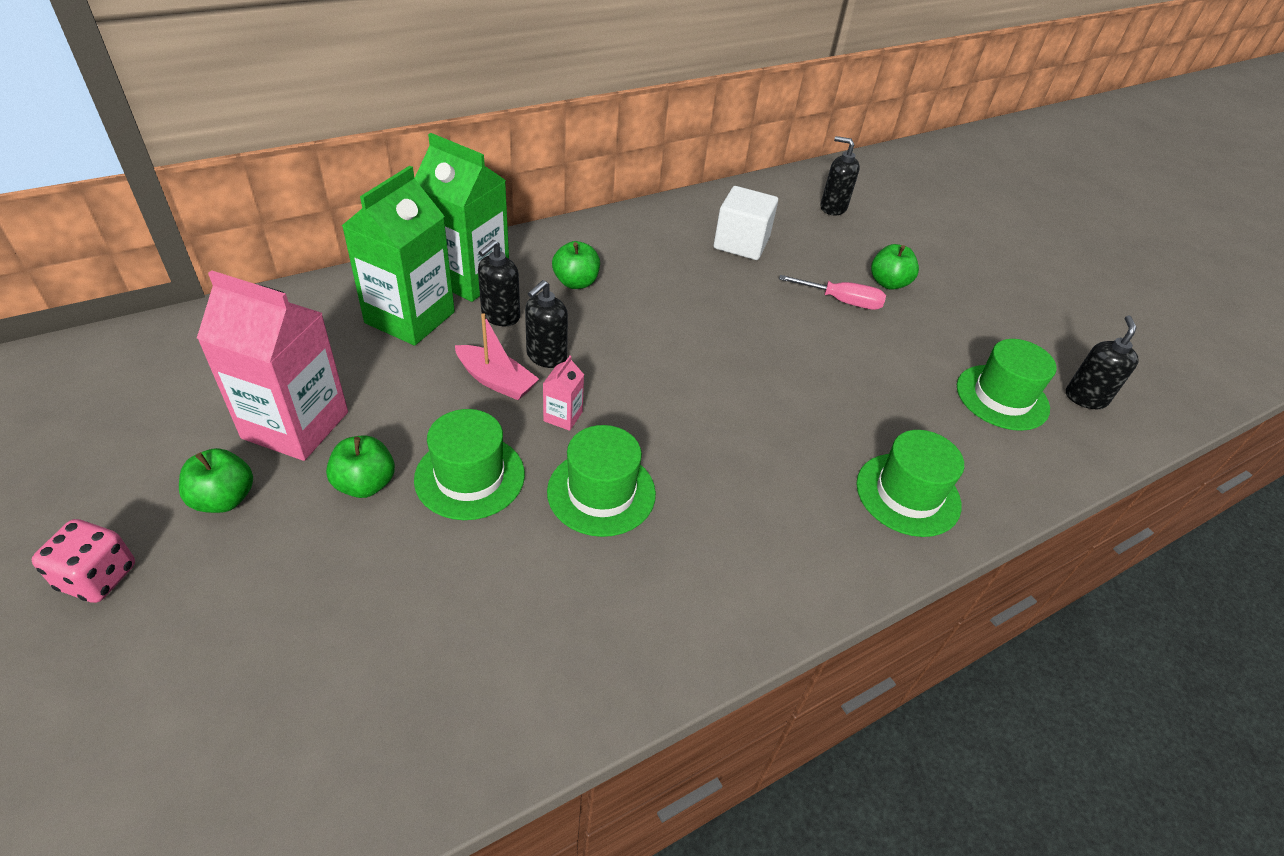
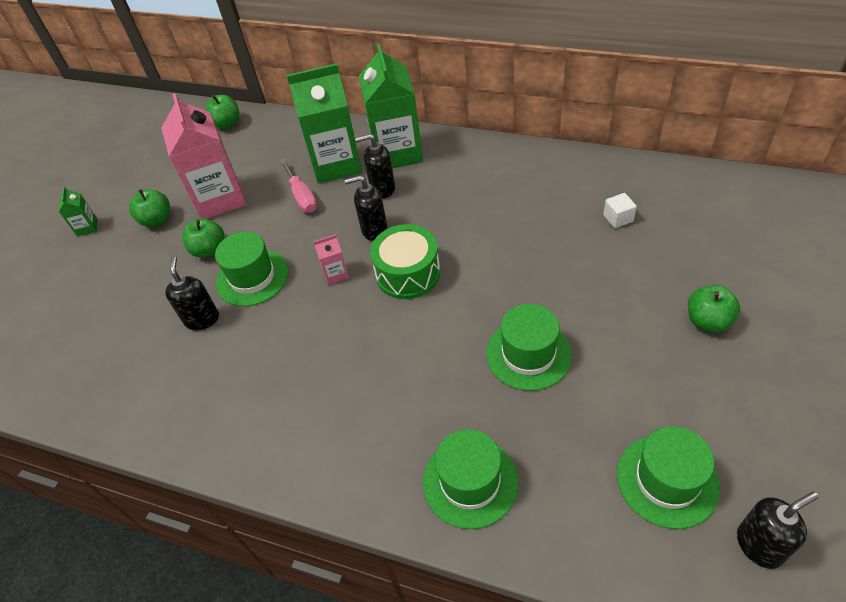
camera: 60 degrees right, 5 degrees up
(98, 577) = (87, 227): pink dice -> green carton
(496, 381) = (330, 229): pink boat -> none
(576, 282) = (455, 189): green apple -> green apple (227, 124)
(601, 492) = (297, 332): green hat -> green hat (528, 354)
(634, 375) = (408, 273): none -> green drum
(741, 243) = (618, 218): white cube -> white cube, size x0.49
(833, 208) = (755, 227): black soap dispenser -> black soap dispenser (202, 319)
(842, 301) = (637, 311): pink screwdriver -> pink screwdriver (302, 196)

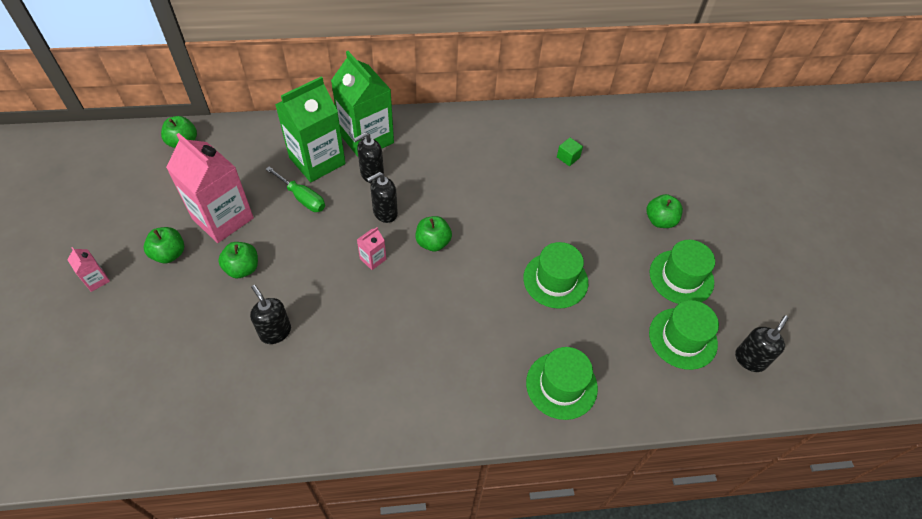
camera: 35 degrees left, 5 degrees up
(87, 227) = (96, 280): green carton -> pink carton
(252, 277) = (300, 282): green hat -> green hat (681, 277)
(302, 196) = (302, 198): pink screwdriver -> green screwdriver
(408, 273) = (433, 242): green drum -> green apple
(618, 218) = (568, 157): white cube -> green cube

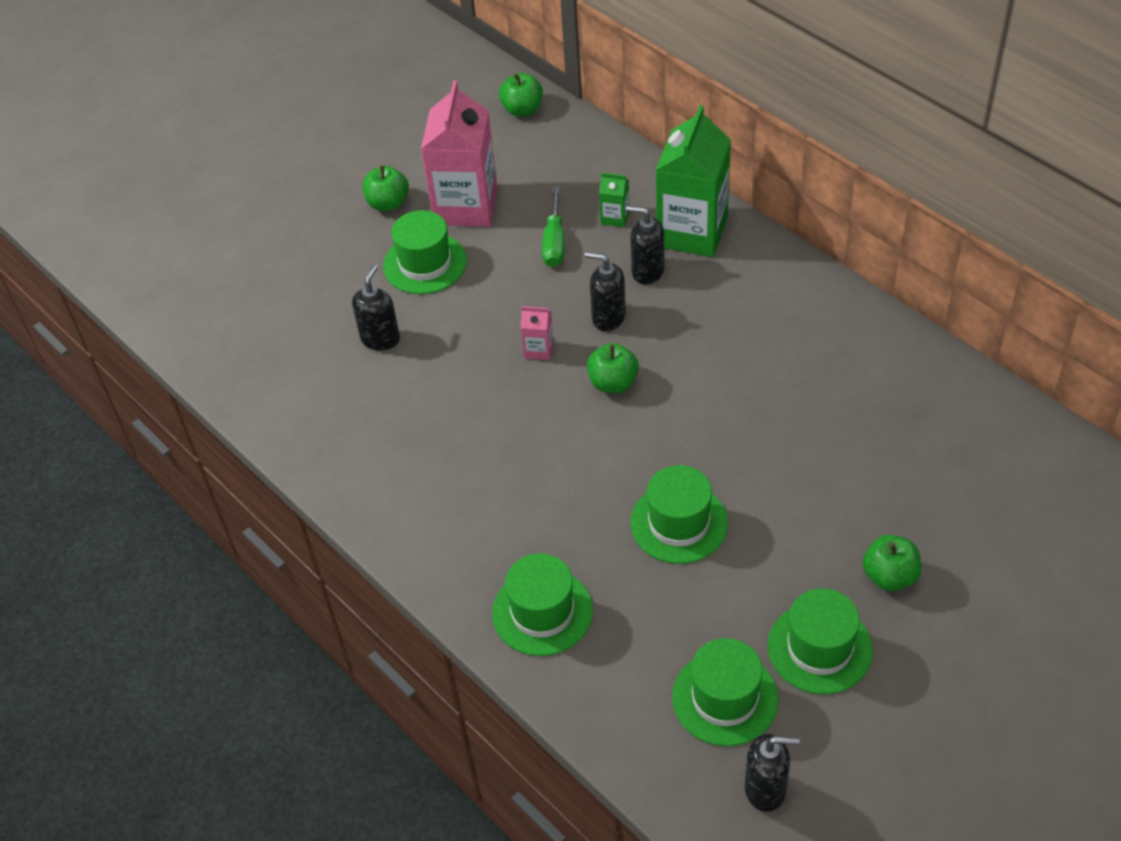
camera: 60 degrees right, 5 degrees down
(96, 280) = (314, 181): pink carton -> none
(242, 268) = (425, 263): green apple -> green hat
(317, 161) = (615, 217): green carton -> green carton, size x0.42
(568, 157) = (884, 423): green cube -> none

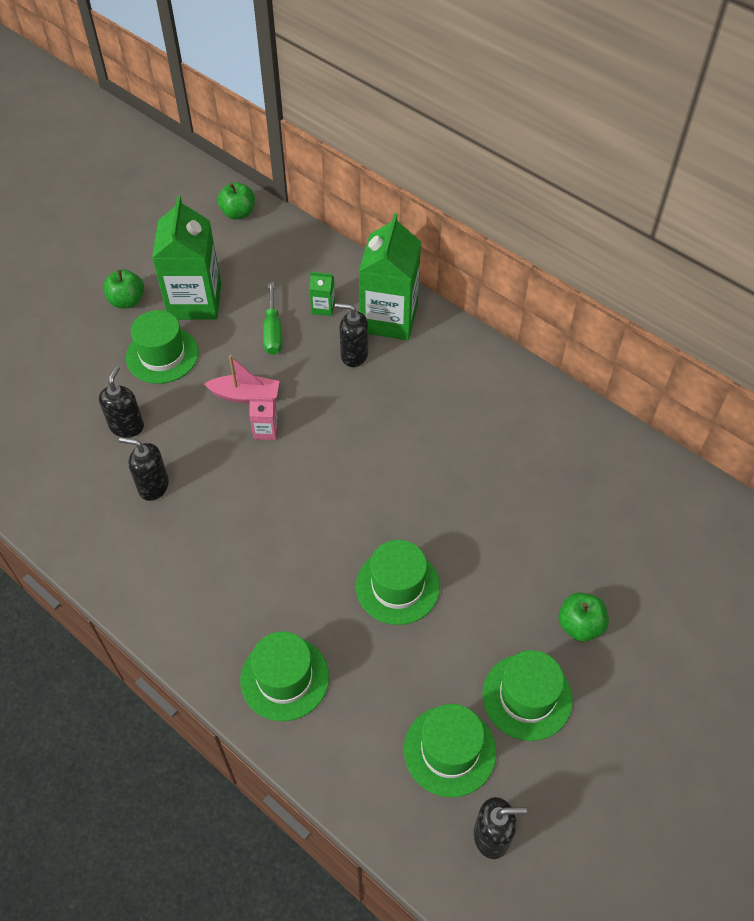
camera: 10 degrees left, 5 degrees up
(466, 206) = (195, 301): pink carton -> green carton
(517, 310) = (245, 395): none -> pink boat
(608, 317) = (323, 398): black soap dispenser -> black soap dispenser (153, 486)
(613, 383) = (332, 458): green apple -> none

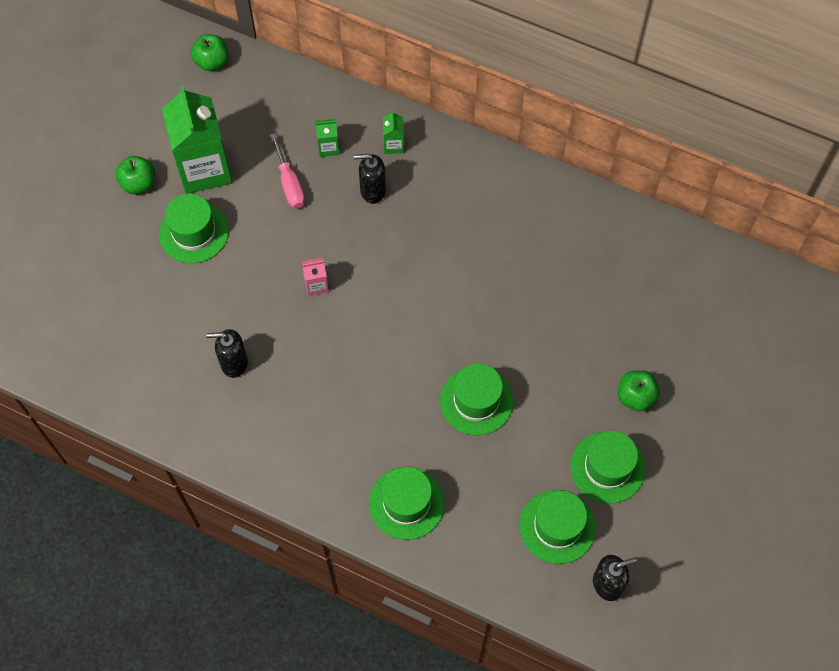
camera: 15 degrees left, 10 degrees up
(127, 426) = (188, 311): black soap dispenser -> none
(245, 395) = (286, 255): pink boat -> none
(273, 331) = (289, 184): green screwdriver -> pink screwdriver
(389, 318) = (393, 145): green carton -> green carton, size x0.42

